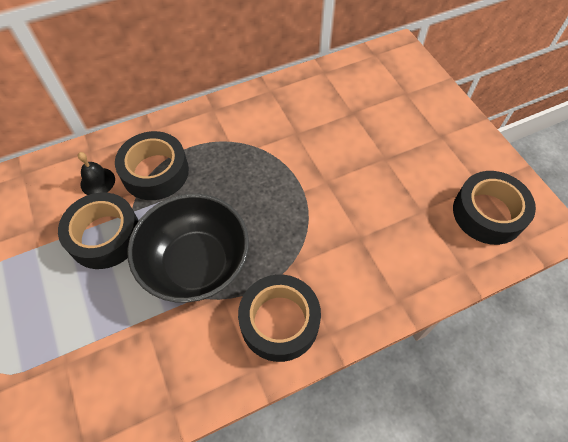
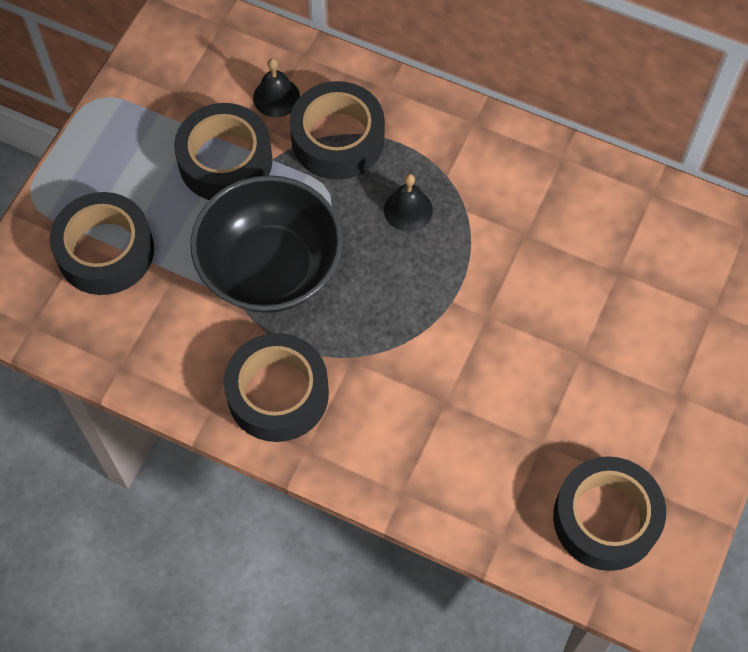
camera: 50 degrees right, 5 degrees up
(85, 352) = (105, 251): none -> black tape
(231, 171) = (408, 209): none -> black bell

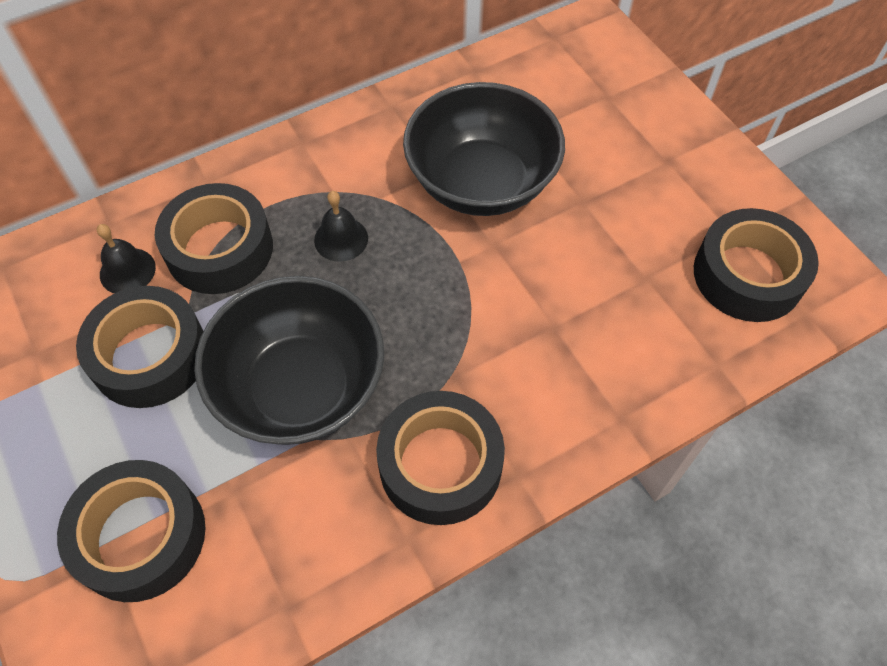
camera: 55 degrees left, 5 degrees down
(538, 270) = (481, 182): none -> black bowl

